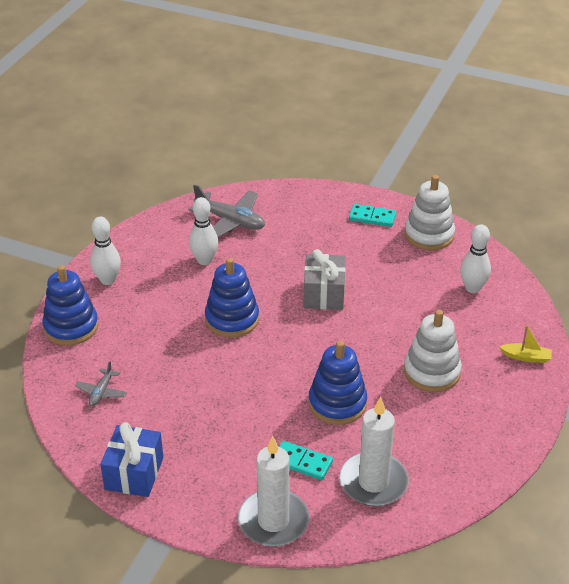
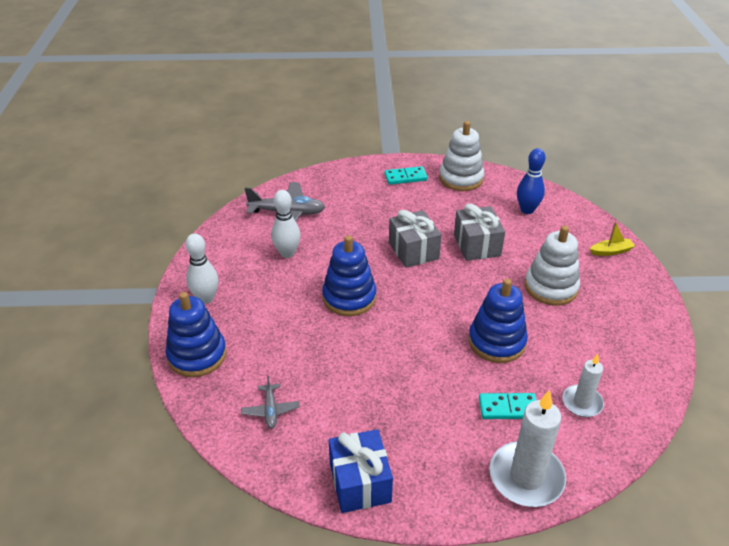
camera: 25 degrees left, 0 degrees up
(373, 482) = (582, 403): white candle -> white candle, size x0.59
(390, 308) = (477, 245): none -> grey gift
(472, 288) = (527, 210): white bowling pin -> blue bowling pin

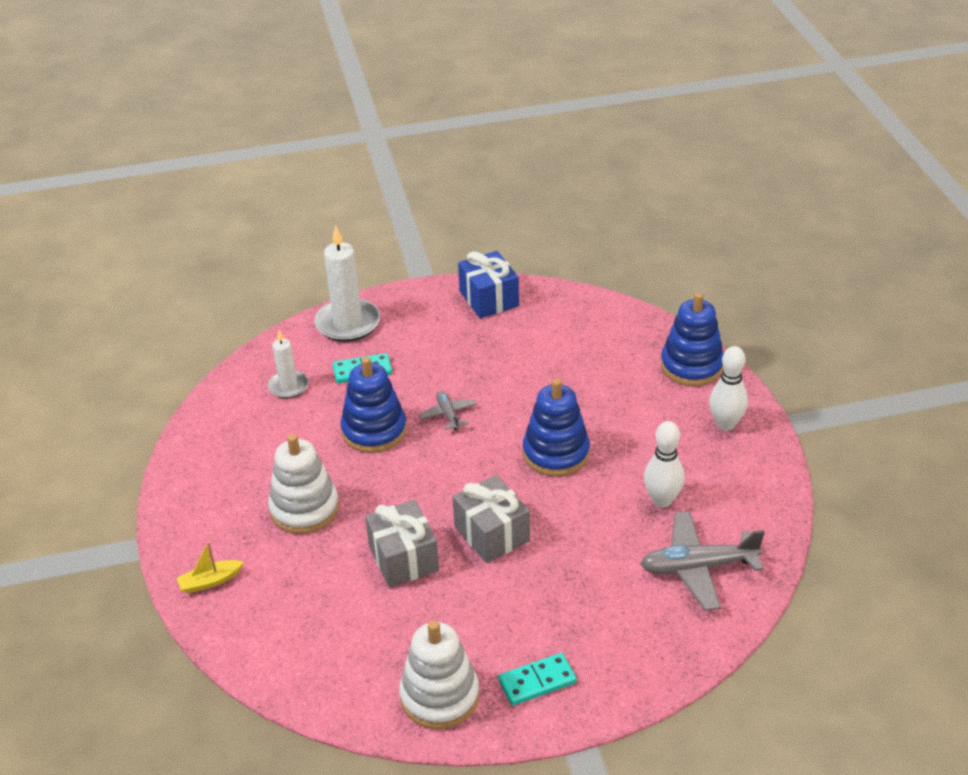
camera: 170 degrees right, 0 degrees up
(270, 410) = (589, 334): grey plane -> grey plane (448, 414)
(527, 210) = (326, 641): blue bowling pin -> none

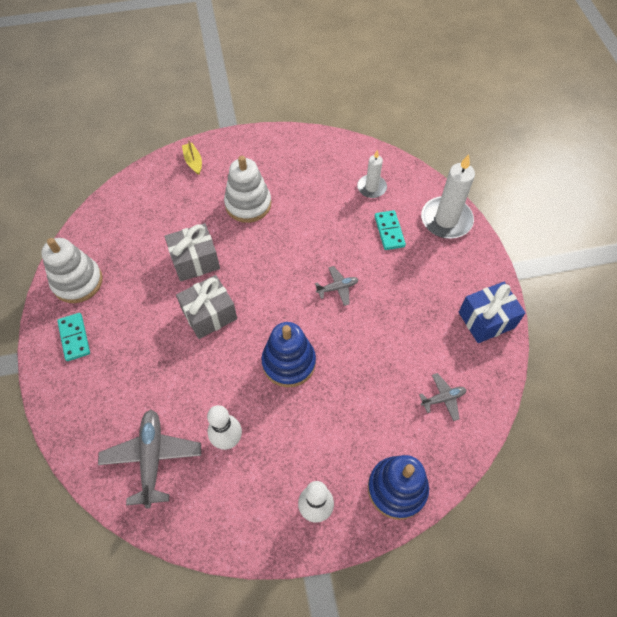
camera: 90 degrees right, 20 degrees up
(374, 431) = (322, 241): blue stacking toy -> none
(587, 332) = (443, 398): none -> grey plane

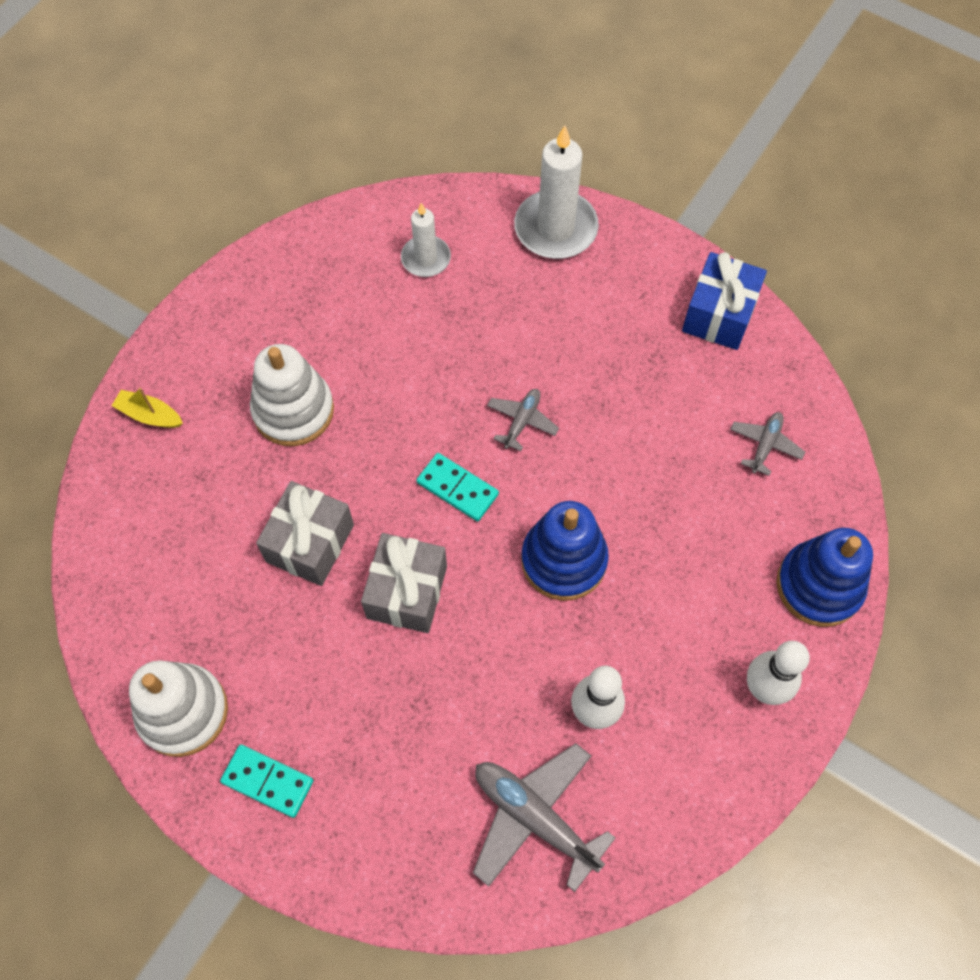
camera: 45 degrees left, 5 degrees up
(389, 231) = (506, 298): turquoise domino -> turquoise domino (457, 488)

